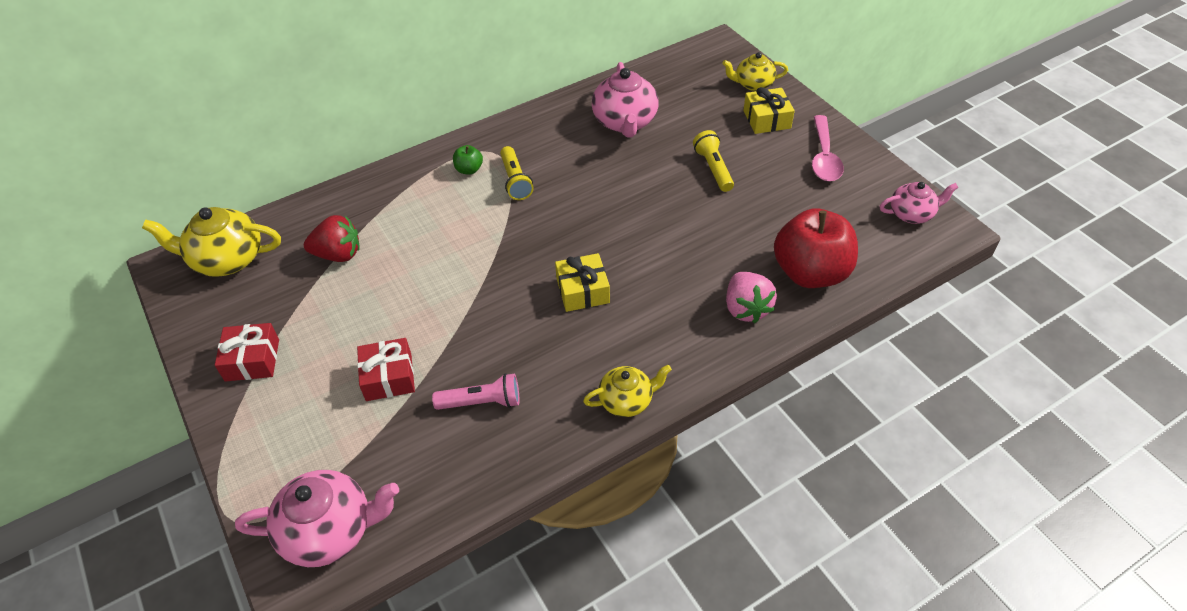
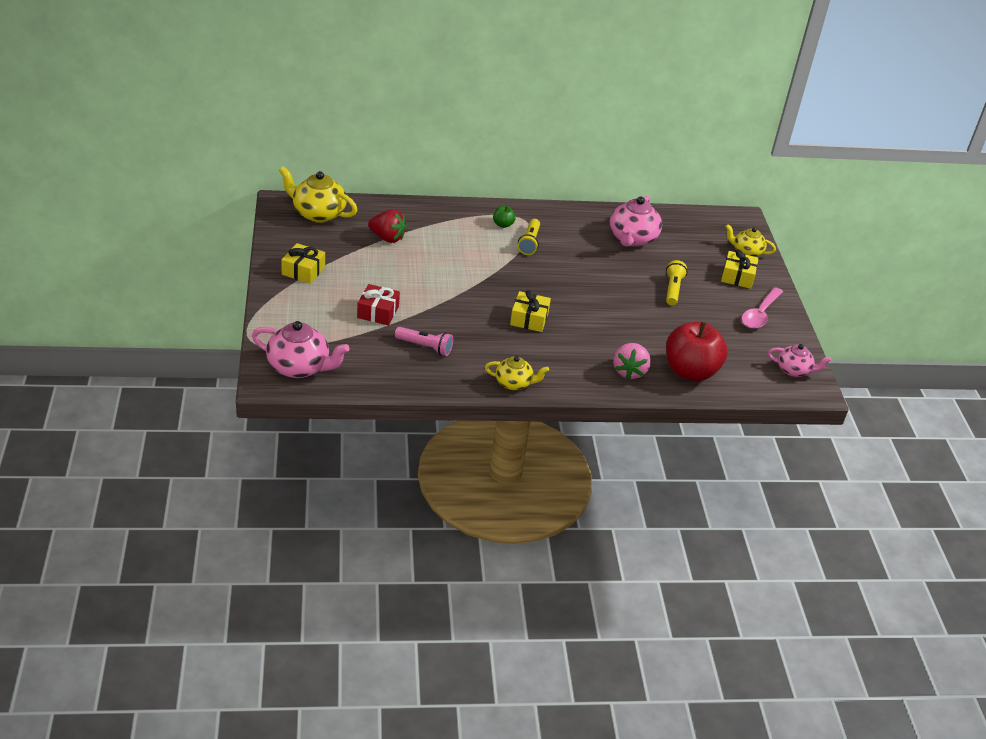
camera: 20 degrees right, 10 degrees down
(252, 360) = (303, 271): red gift -> yellow gift

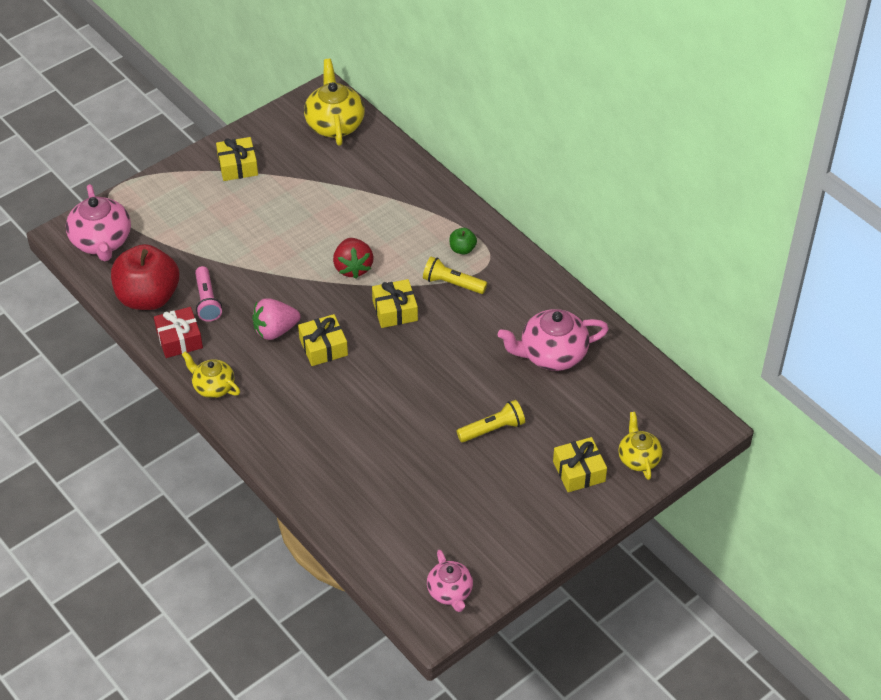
camera: 60 degrees right, 10 degrees up
(378, 312) = (227, 244): red gift -> red gift (179, 339)
(387, 238) = (347, 187): red strawberry -> red strawberry (353, 267)
(514, 383) = (213, 386): yellow teapot -> yellow teapot turned 150 degrees clockwise
(528, 275) = (395, 310): none -> yellow gift
(529, 243) = (452, 283): yellow flashlight -> yellow flashlight turned 45 degrees clockwise
(629, 371) = (313, 460): pink strawberry -> pink strawberry (275, 330)
(690, 371) = (361, 506): red apple -> red apple (148, 297)
(760, 314) = (525, 520): pink spoon -> none

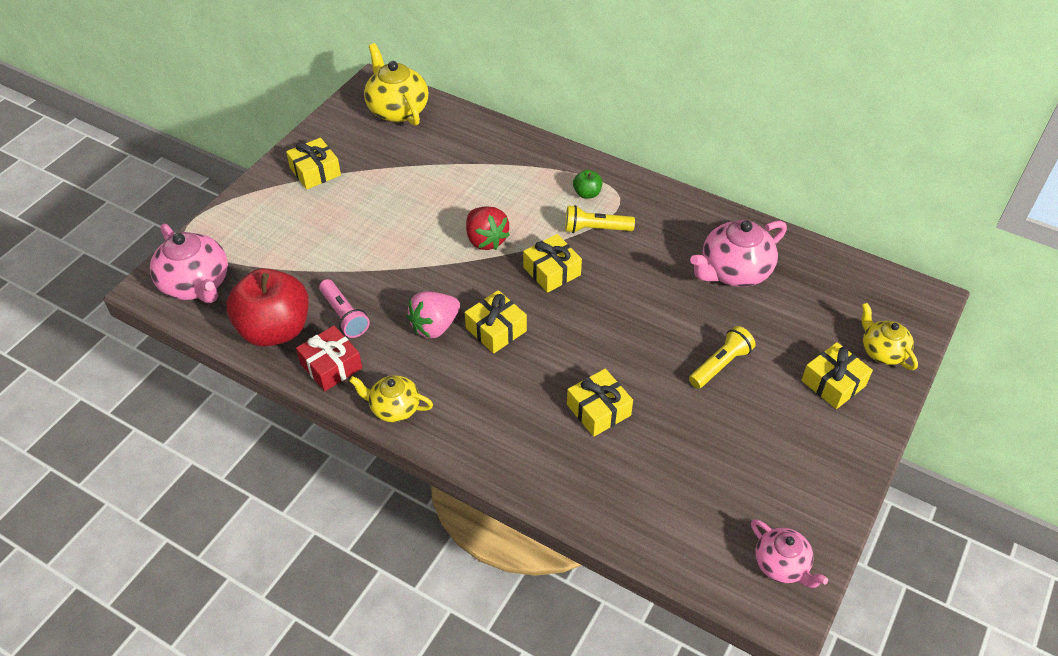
camera: 20 degrees left, 0 degrees up
(372, 435) = (598, 410): none -> yellow gift

